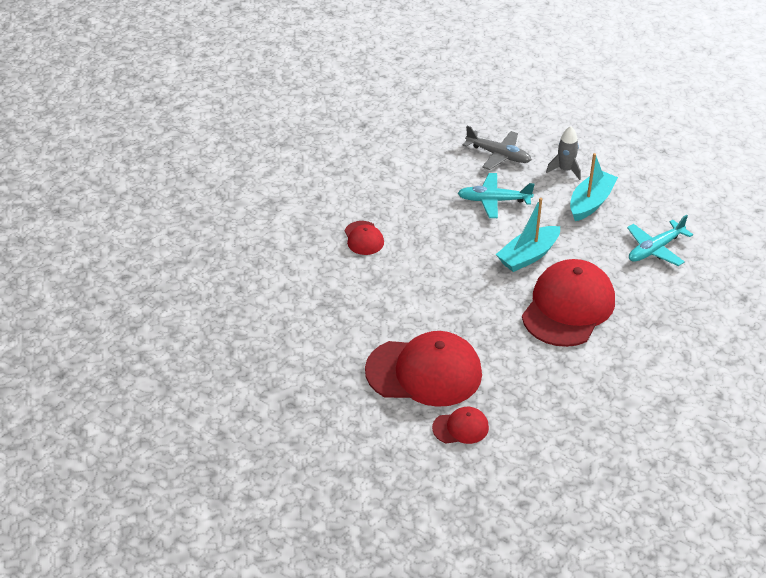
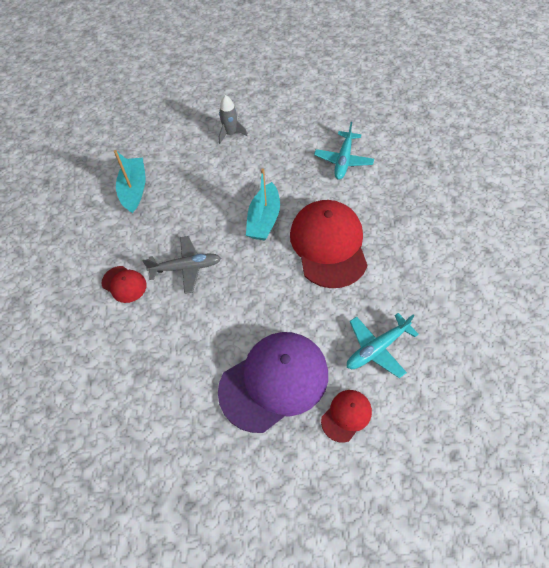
camera: 35 degrees left, 15 degrees up
(424, 372) = (274, 381): red cap -> purple cap
(494, 200) = (200, 188): turquoise plane -> turquoise plane (377, 348)
(498, 155) = (173, 148): grey plane -> grey plane (186, 267)
(590, 202) = (270, 149): turquoise boat -> turquoise boat (134, 189)

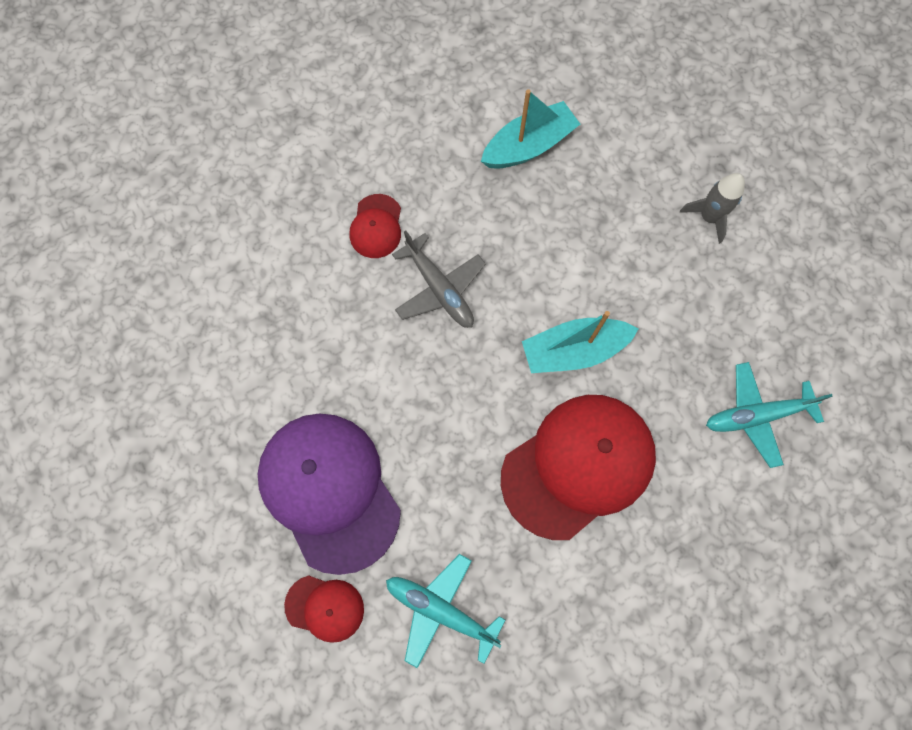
camera: 60 degrees right, 15 degrees up
(274, 381) = (329, 491): purple cap -> purple cap turned 150 degrees counterclockwise

